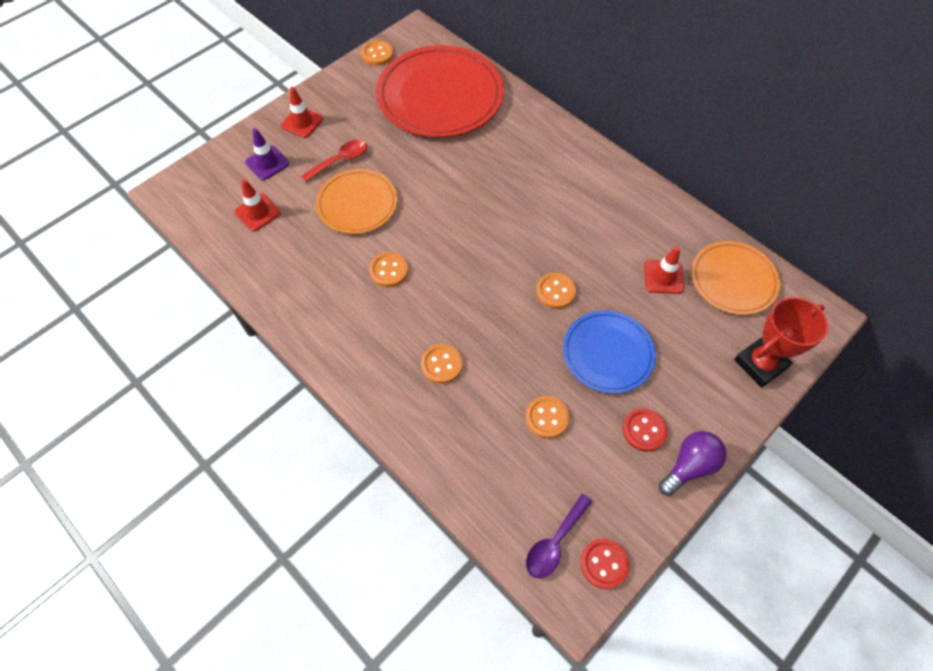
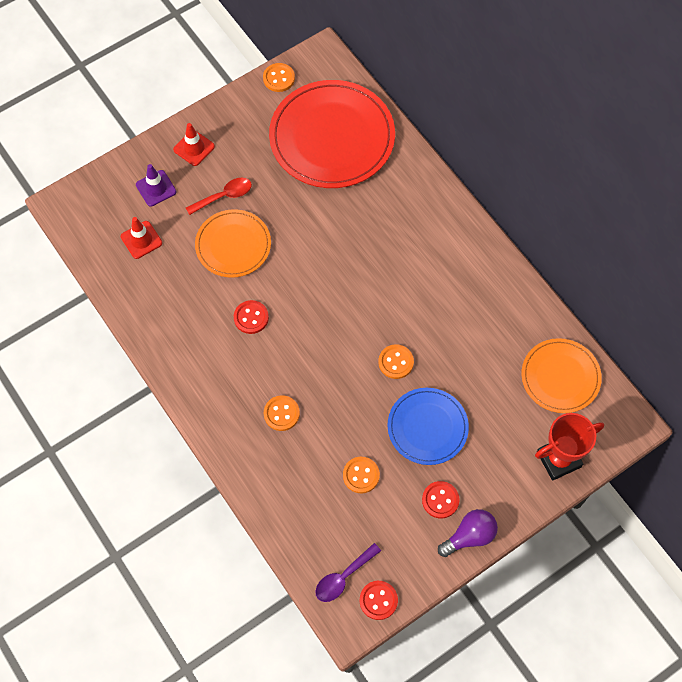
camera: 10 degrees right, 5 degrees up
(389, 270) = (251, 318): orange button -> red button
(663, 277) = (497, 364): red traffic cone -> none

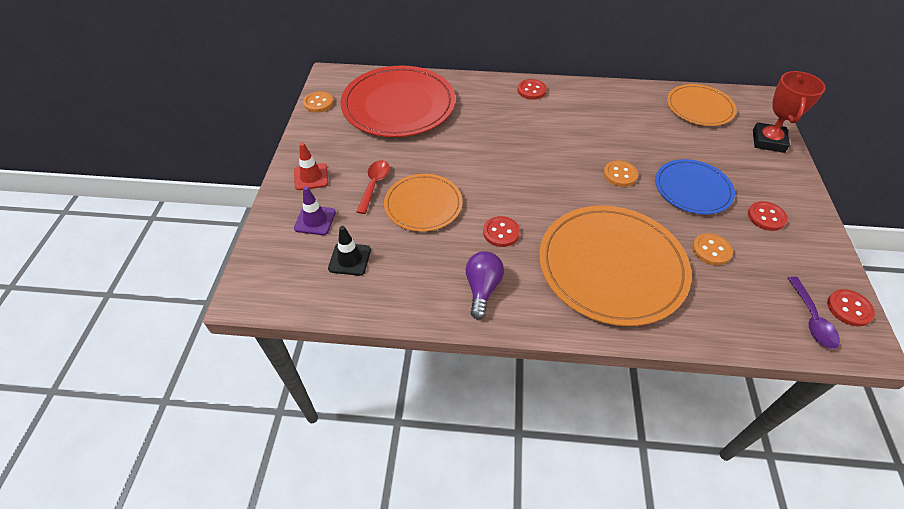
camera: 50 degrees left, 15 degrees down
(141, 240) = (350, 259): red traffic cone -> black traffic cone
(281, 413) = (611, 266): orange button -> orange plate
(452, 223) = (531, 90): none -> red button
(469, 536) = (811, 219): purple light bulb -> purple light bulb (482, 289)

